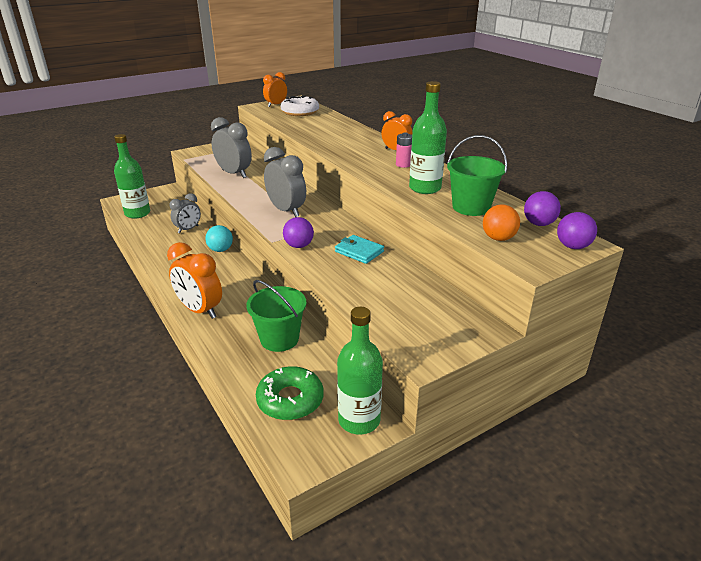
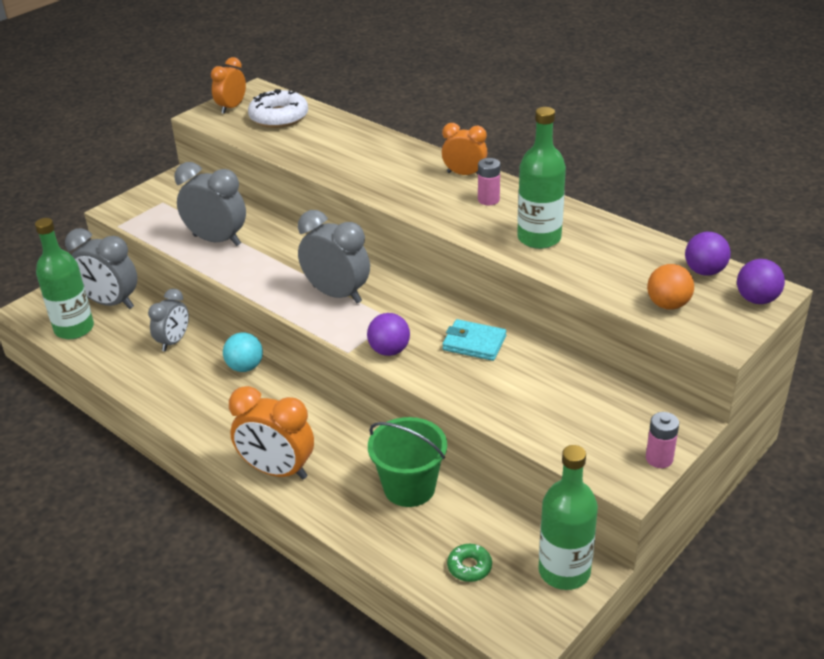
camera: 15 degrees left, 5 degrees up
(167, 204) = (110, 303): none -> grey clock
(290, 400) = (469, 567): green donut -> green donut, size x0.52
(455, 348) = (659, 459): none -> pink battery
(471, 207) = (612, 260): green bucket -> none

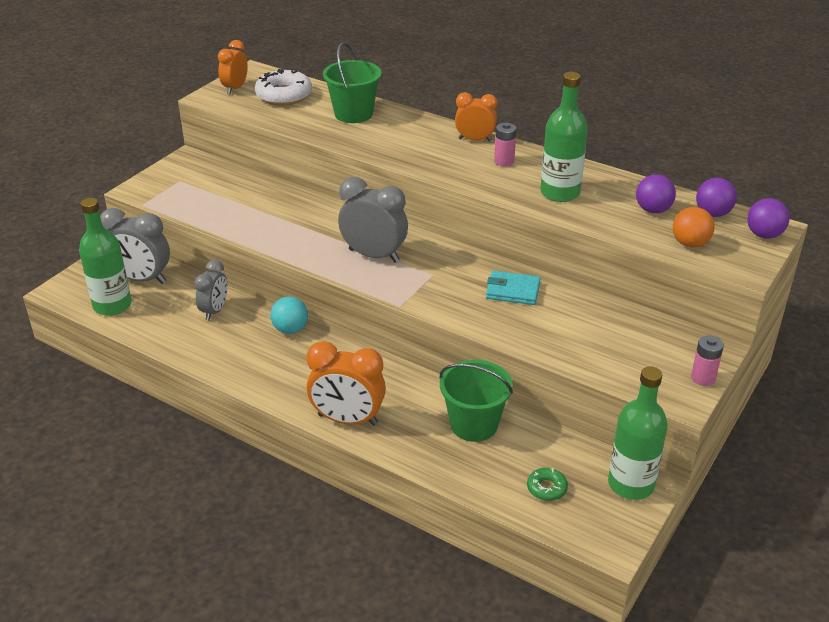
camera: 10 degrees left, 0 degrees up
(217, 240) = (244, 213): grey clock -> none
(344, 140) = (353, 114): none -> green bucket
(389, 350) = (437, 302): purple ball -> purple ball (653, 210)

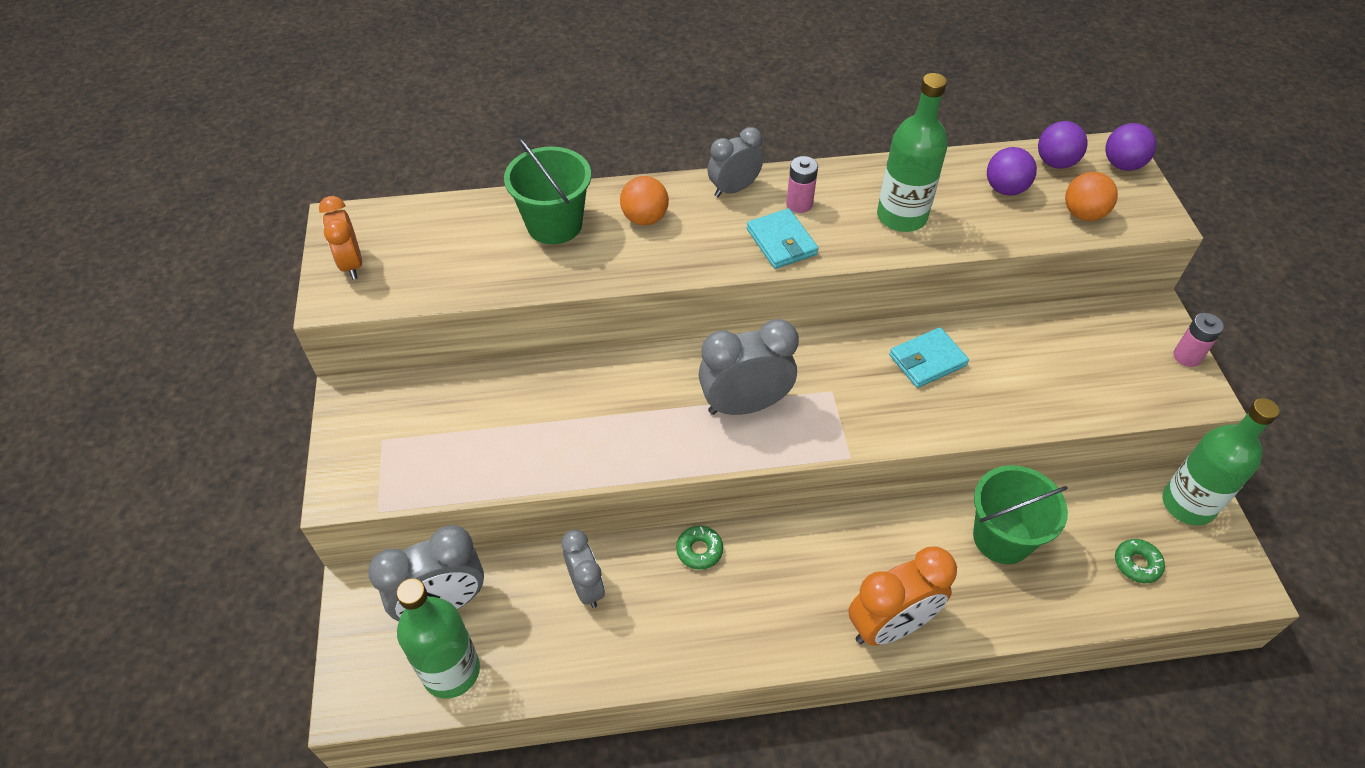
camera: 40 degrees left, 15 degrees up
(284, 95) = (432, 241): white donut -> none
(290, 329) = (699, 550): turquoise ball -> green donut
(405, 131) = (645, 218): none -> orange ball
(466, 172) = (781, 242): none -> turquoise wallet
(475, 140) = (733, 189): orange clock -> grey clock

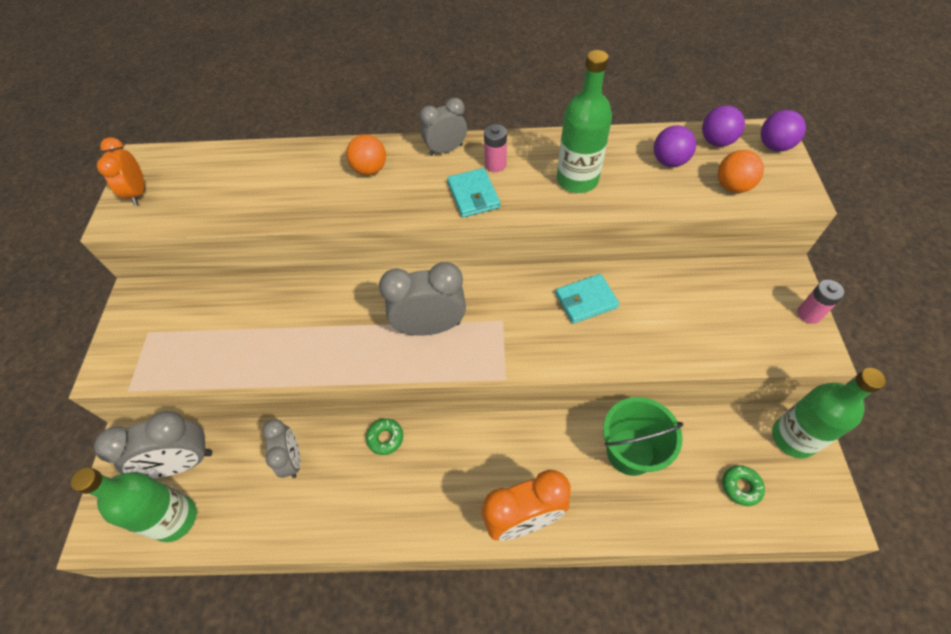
camera: 10 degrees right, 5 degrees up
(554, 224) = (299, 170): green bucket -> none

